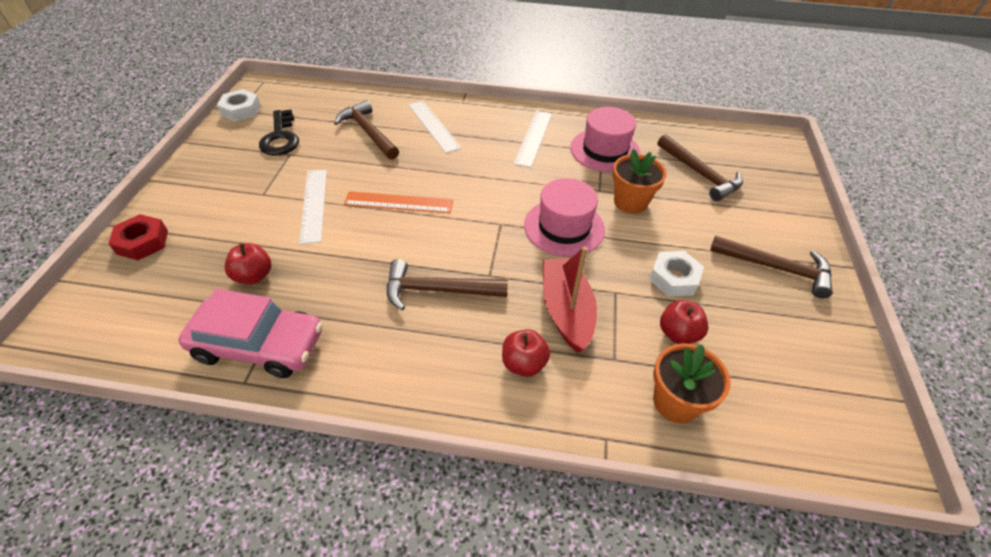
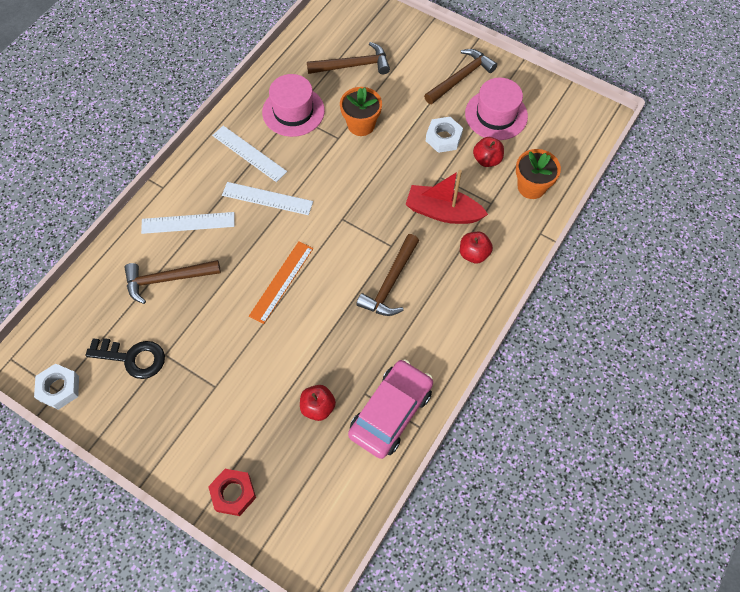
camera: 65 degrees left, 15 degrees up
(313, 205) = (251, 347): white ruler -> white ruler (267, 198)
(564, 227) = (366, 179): pink hat -> pink hat (496, 115)

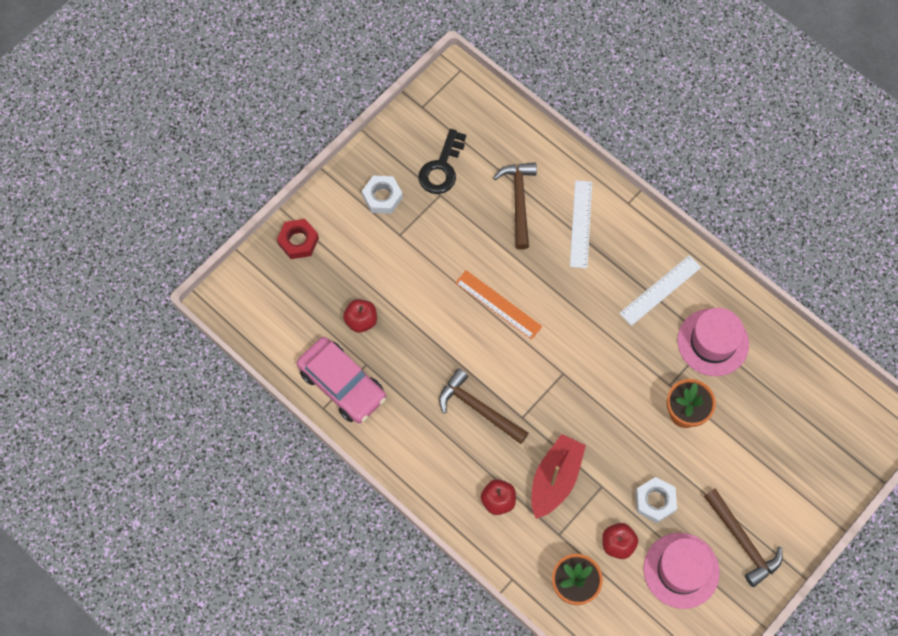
camera: 100 degrees right, 5 degrees up
(59, 388) = (424, 108): white nut -> white nut (382, 197)
(267, 198) = (599, 302): white ruler -> none
(353, 66) = (774, 418): brown hammer -> none

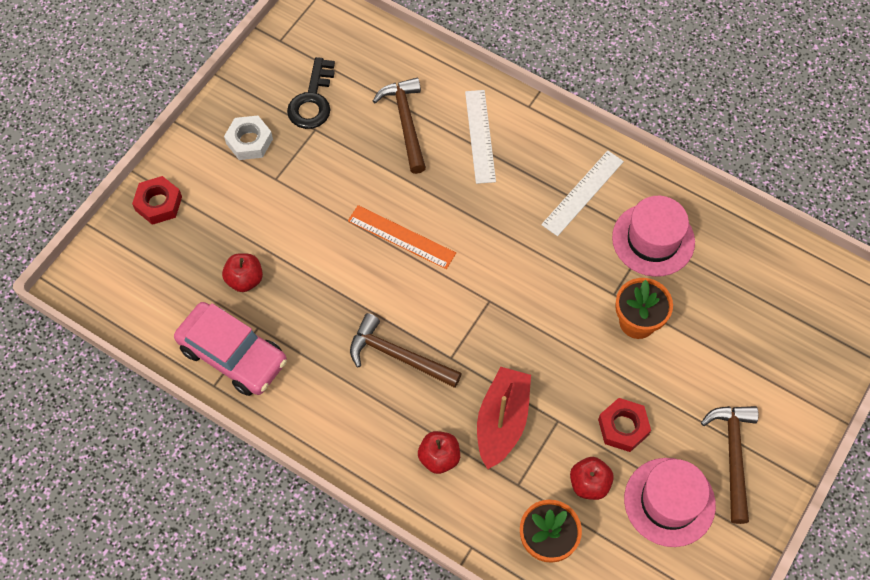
camera: 10 degrees left, 5 degrees down
(655, 501) = (623, 427): white nut -> red nut
(742, 541) = (733, 456): brown hammer -> brown hammer turned 135 degrees counterclockwise

